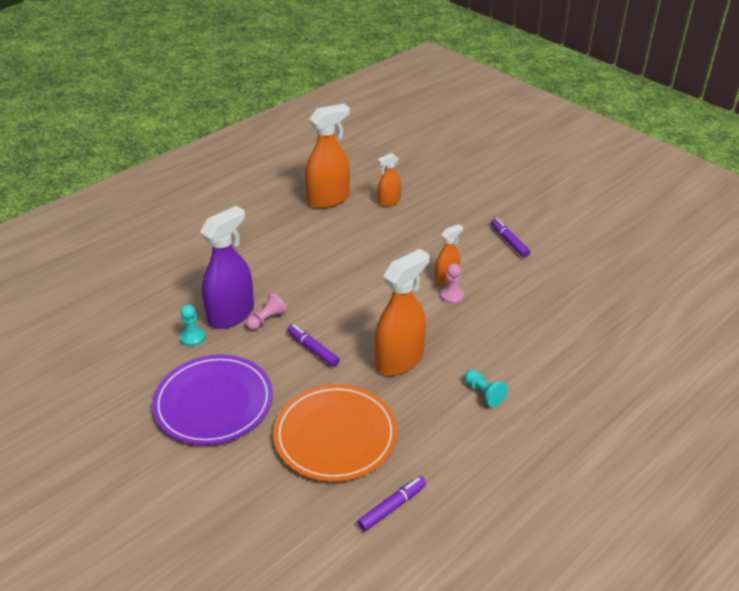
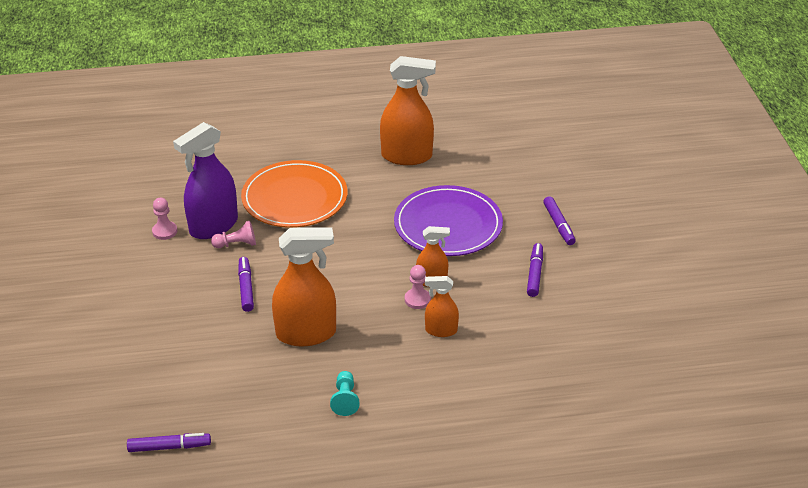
camera: 35 degrees right, 0 degrees up
(192, 337) = (165, 231): turquoise pawn -> pink pawn
(213, 402) = (127, 293): purple plate -> purple plate (448, 225)
(231, 314) = (213, 226): purple spray bottle -> purple spray bottle turned 150 degrees clockwise
(335, 435) = (188, 368): orange plate -> orange plate (294, 198)
(389, 201) = (461, 182): orange spray bottle -> orange spray bottle (441, 330)
(486, 202) = (558, 225): none -> purple marker

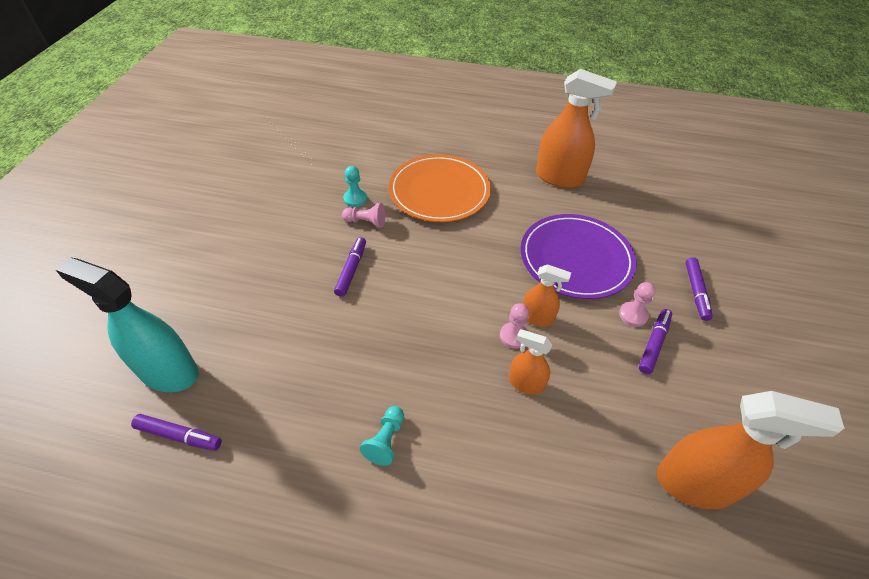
camera: 20 degrees right, 10 degrees up
(126, 409) = (168, 372): none -> turquoise spray bottle
(165, 231) = (311, 192): pink pawn -> pink pawn (633, 315)
(213, 226) = (355, 199): purple spray bottle -> turquoise pawn
(306, 333) = (383, 340): orange spray bottle -> orange spray bottle (695, 483)

